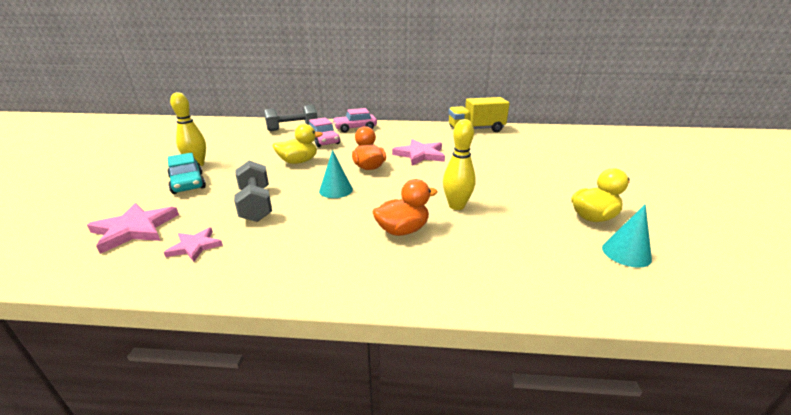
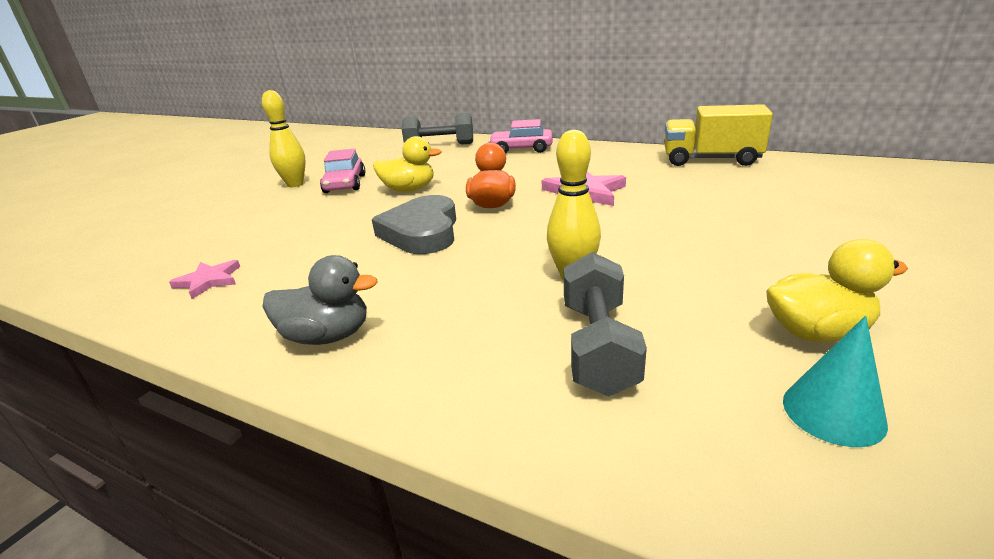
camera: 25 degrees right, 0 degrees up
(135, 229) = (173, 252): pink star -> none
(188, 183) = (267, 205): turquoise car -> none
(256, 204) = (313, 239): grey dumbbell -> grey dumbbell (598, 346)
(323, 141) = (464, 164): pink car -> pink car (345, 184)
(333, 267) = (327, 336): none -> grey duck
(336, 190) = (422, 232): turquoise cone -> grey heart
(402, 230) = (461, 300): orange duck -> none

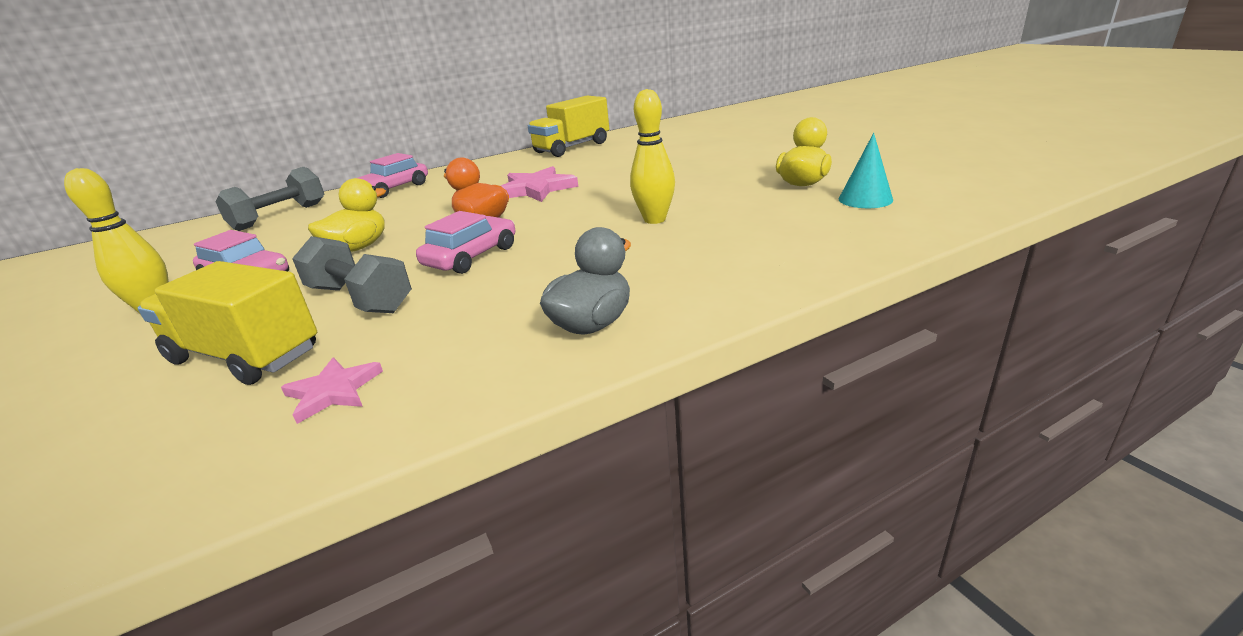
camera: 55 degrees left, 0 degrees up
(248, 234) = (245, 355): none -> yellow truck
(422, 232) = (471, 256): grey heart -> pink car
(598, 346) = (748, 232): grey dumbbell -> grey dumbbell (360, 299)

